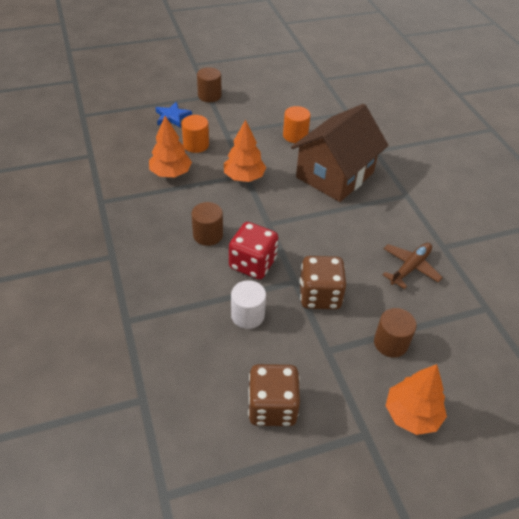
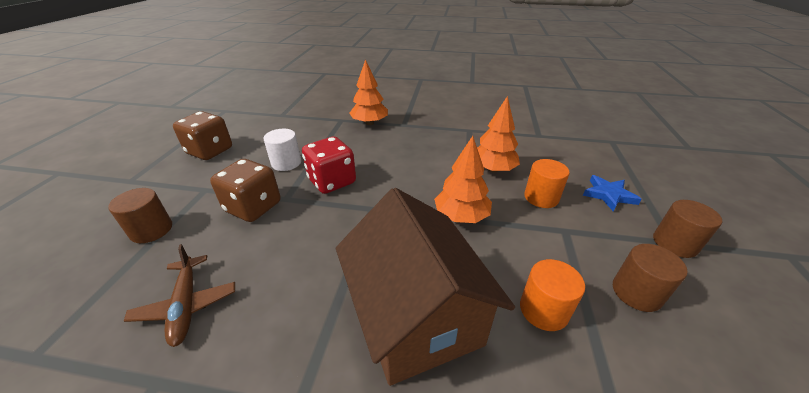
camera: 120 degrees right, 10 degrees down
(208, 235) = (389, 168): brown cylinder -> brown cylinder (636, 292)
(411, 414) = (95, 210): orange tree -> orange tree (369, 123)

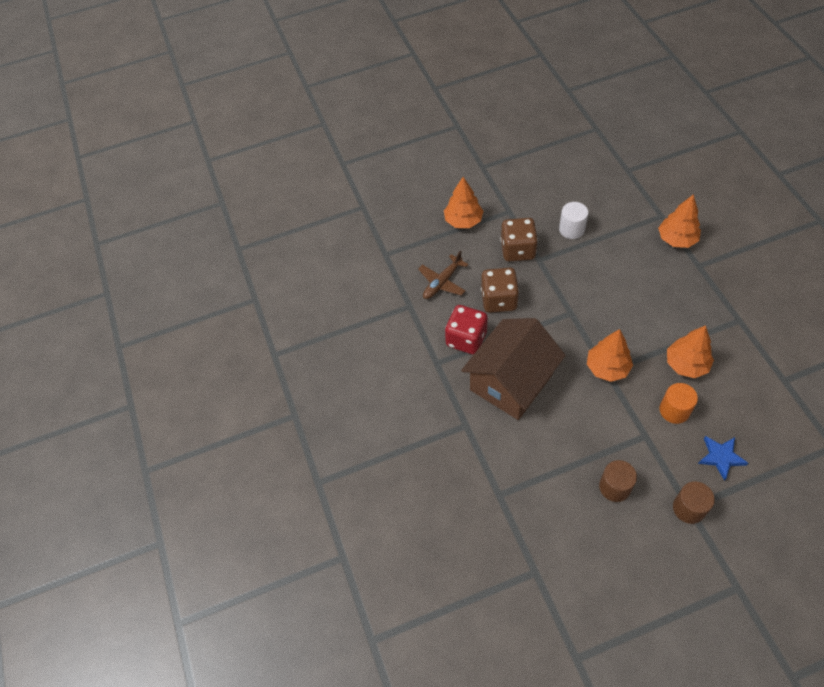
camera: 65 degrees right, 20 degrees up
(151, 230) = (463, 221): brown cylinder -> orange tree
(210, 151) = (543, 174): brown dice -> brown dice (499, 300)
(332, 181) = (577, 271): red dice -> red dice (466, 339)
(543, 310) = (562, 440): orange cylinder -> none

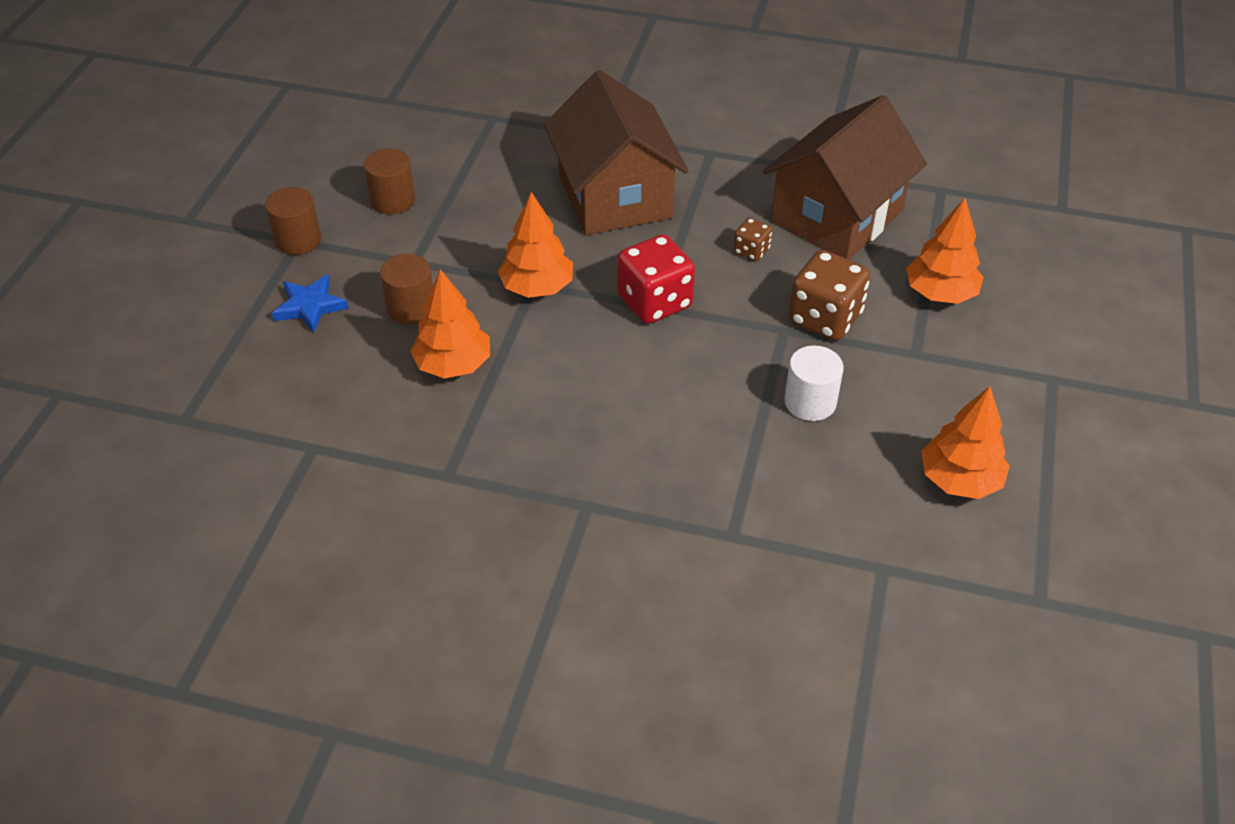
camera: 120 degrees right, 10 degrees down
(442, 282) = (837, 216): brown plane -> brown house
(466, 339) = (719, 191): red dice -> red dice (654, 302)
(499, 300) = (751, 251): brown dice -> brown dice, size x0.51
(674, 410) = (411, 308): orange cylinder -> brown cylinder
(676, 239) = (664, 517): orange tree -> orange tree (959, 480)

